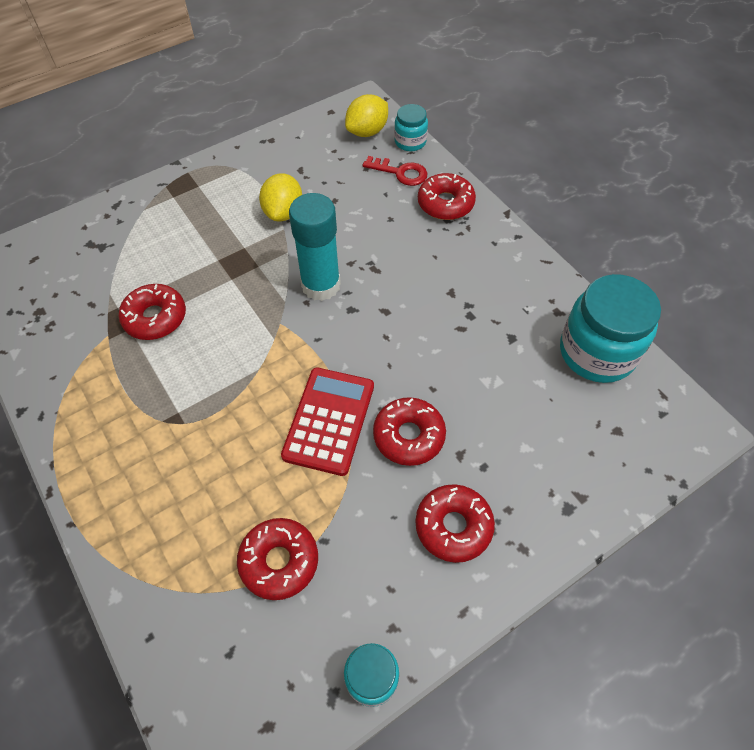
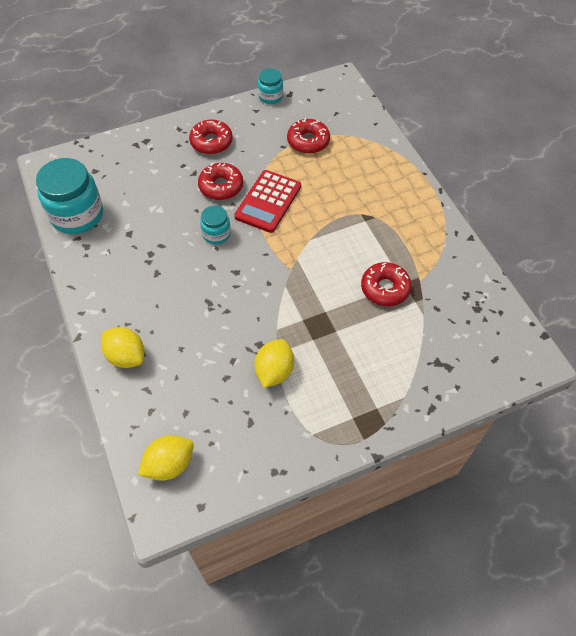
camera: 170 degrees left, 0 degrees up
(321, 285) = (255, 295): turquoise glue stick -> none
(400, 173) = (154, 400): red key -> none
(410, 142) = (129, 441): turquoise jar -> turquoise jar (216, 234)
(445, 203) = (126, 356): red donut -> yellow lemon

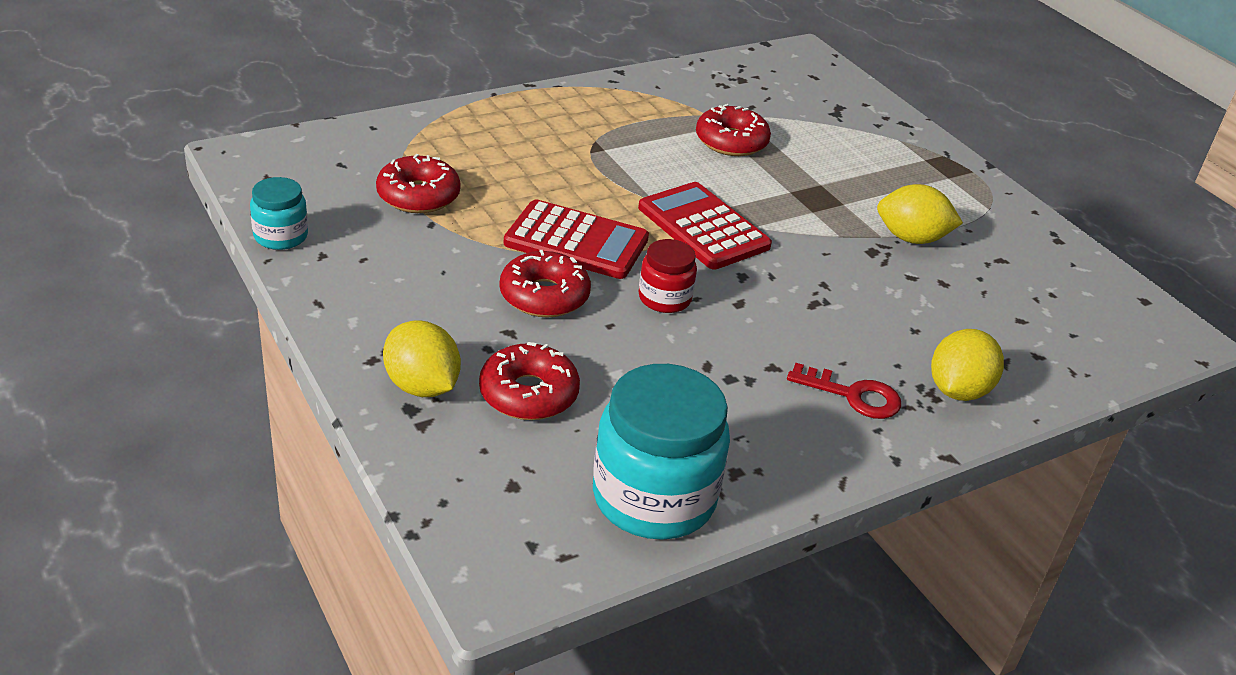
camera: 100 degrees left, 20 degrees down
(129, 304) = (853, 396): none -> red key
(169, 464) = (1107, 331): yellow lemon -> yellow lemon (422, 386)
(211, 142) = (418, 311): red donut -> red donut (528, 394)
(216, 234) = (664, 298): turquoise jar -> red jar
(283, 259) = (703, 227): none -> red calculator

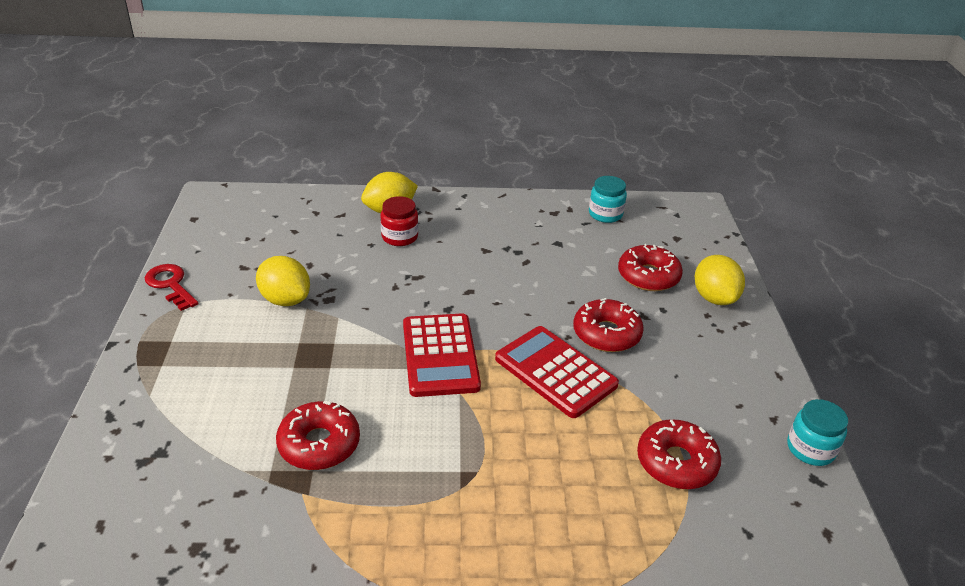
camera: 150 degrees left, 0 degrees up
(654, 498) = (605, 214): turquoise jar -> turquoise jar, size x0.52
(664, 298) = (519, 308): red jar -> red jar (399, 237)
(853, 396) = (453, 224): red key -> red key (170, 284)

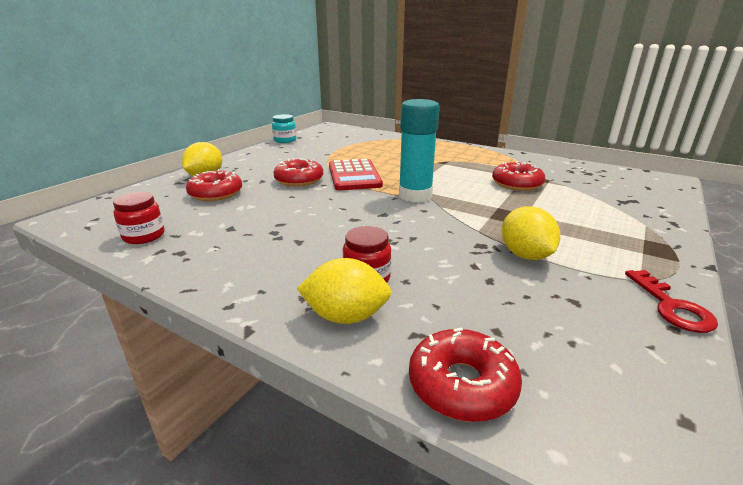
camera: 145 degrees left, 10 degrees down
(440, 355) = (415, 195): red calculator -> turquoise glue stick
(605, 214) = (144, 236): turquoise jar -> red jar
(676, 462) = (344, 148): red donut -> red donut (462, 385)

